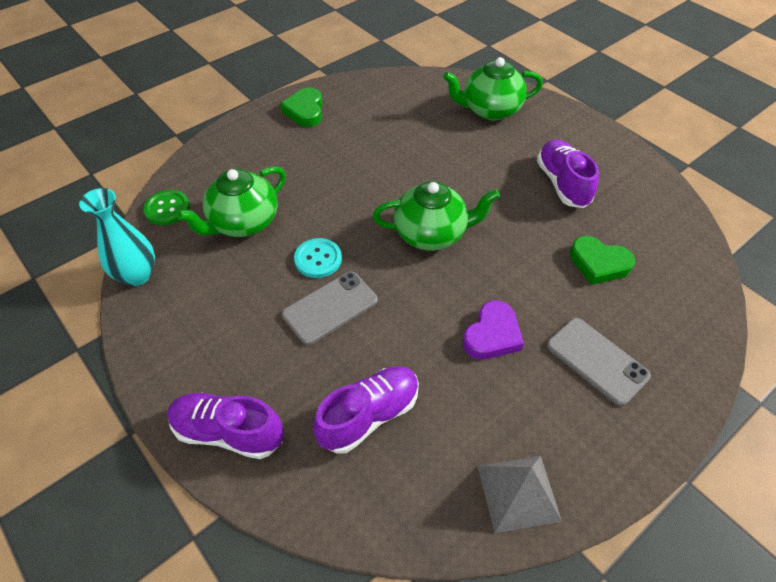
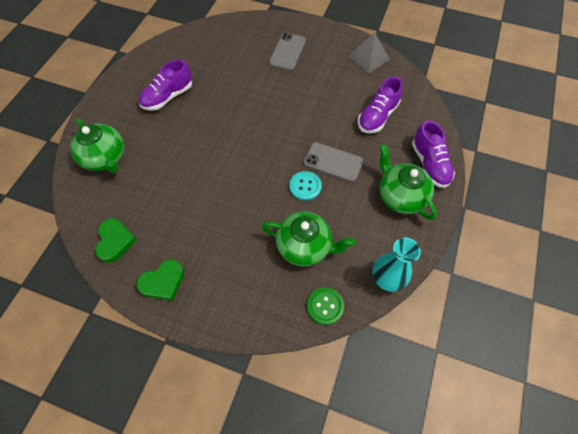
camera: 120 degrees left, 10 degrees up
(369, 415) = (377, 116): purple shoe -> purple shoe turned 75 degrees counterclockwise
(432, 234) = (249, 141): green teapot -> green teapot (400, 196)
(492, 335) = (300, 90): purple heart -> none
(598, 263) = (225, 66): green heart -> green heart (115, 241)

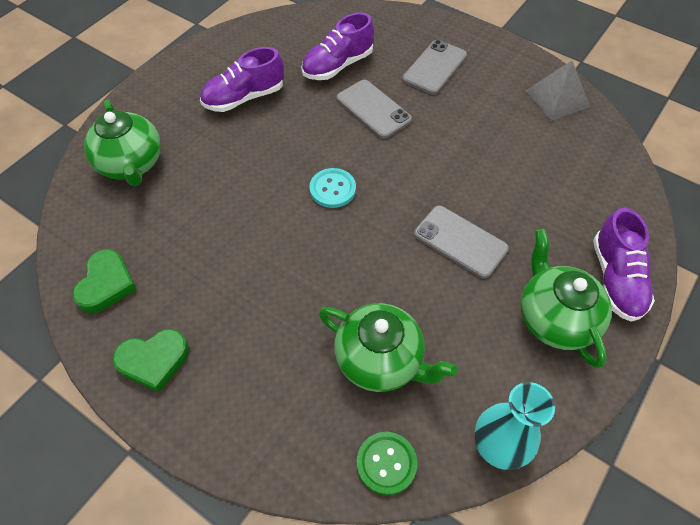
camera: 15 degrees right, 5 degrees down
(256, 88) = (373, 109): none -> grey phone
(305, 186) = (406, 268): turquoise button -> turquoise button (332, 189)
(377, 116) = (548, 188): purple shoe -> purple shoe (337, 65)

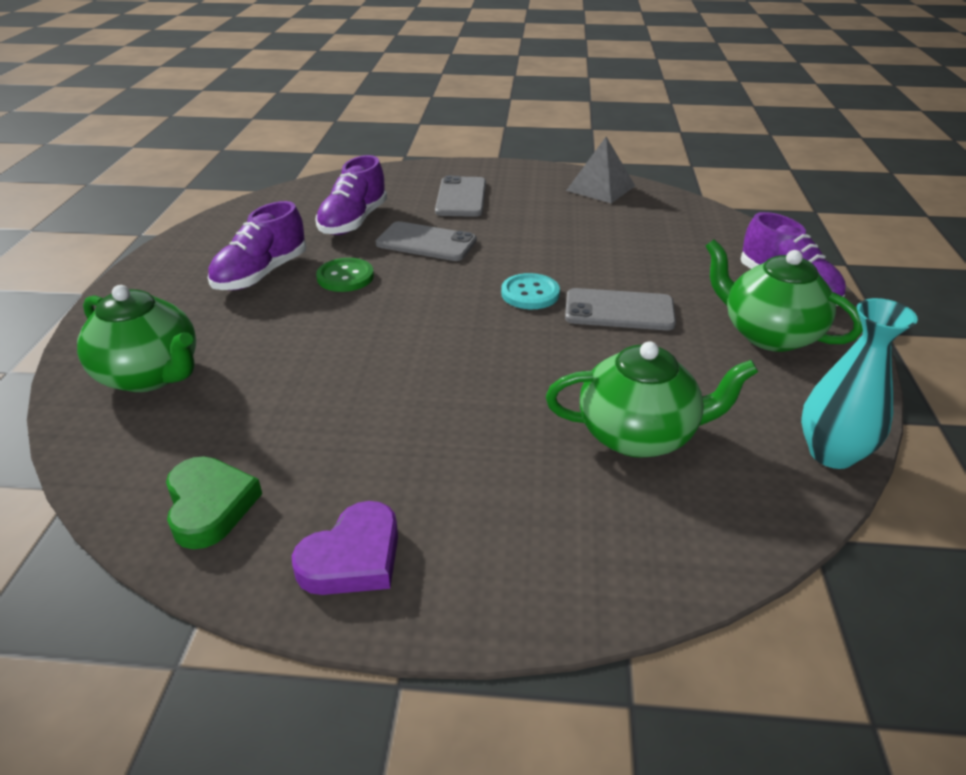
camera: 30 degrees left, 20 degrees down
(154, 361) = (353, 557): green heart -> purple heart
(332, 189) = (441, 315): turquoise button -> turquoise button (530, 293)
(386, 463) = (741, 523): green button -> green button (345, 277)

